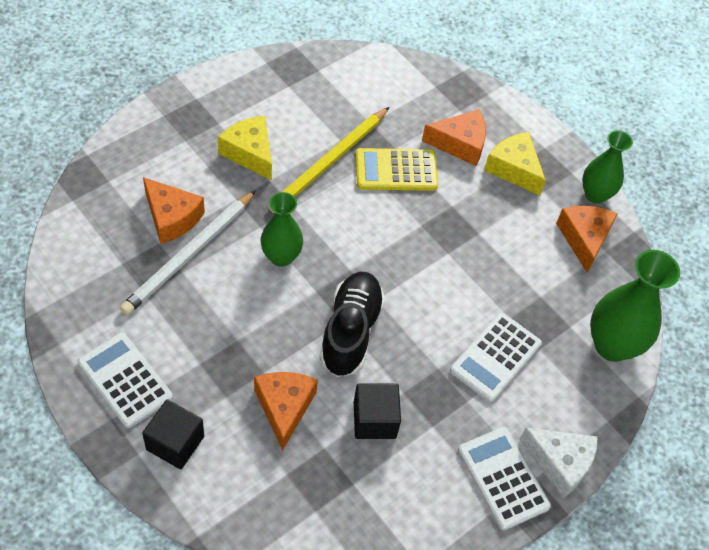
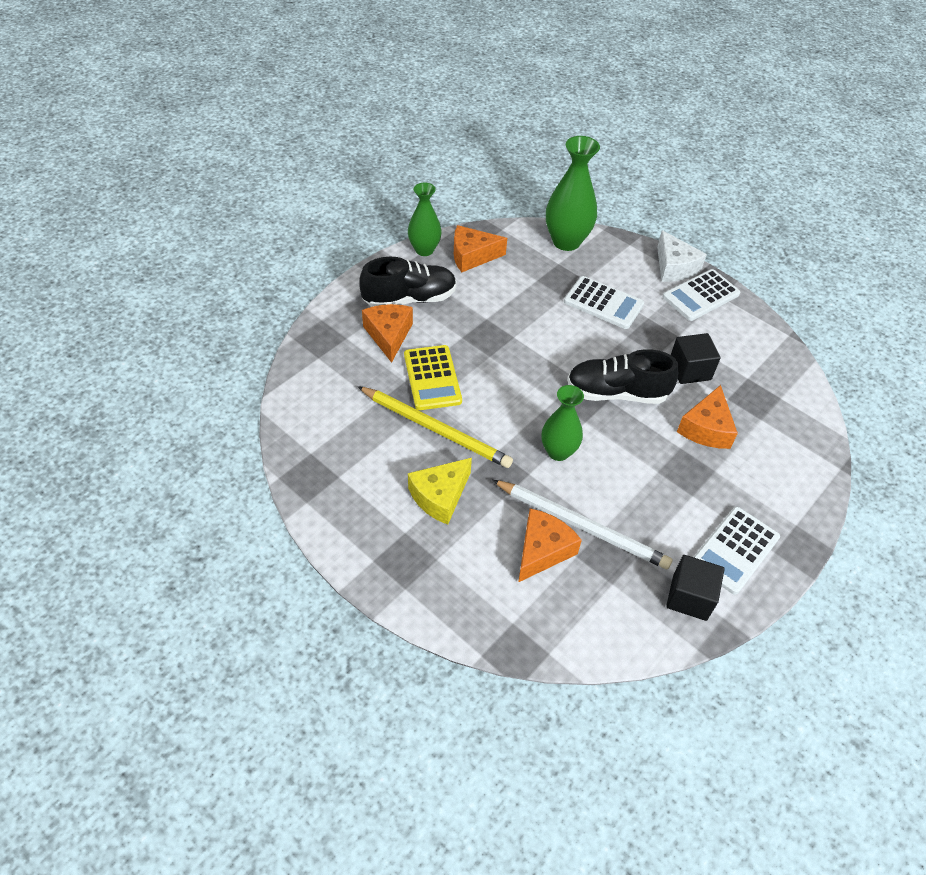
camera: 95 degrees left, 5 degrees down
(175, 443) = (773, 499): black cube -> black cube (689, 597)
(284, 407) = (706, 428): orange cheese -> orange cheese turned 60 degrees counterclockwise
(514, 169) = (409, 299): yellow cheese -> black shoe
(560, 463) = (674, 267): white cheese -> white cheese turned 135 degrees clockwise

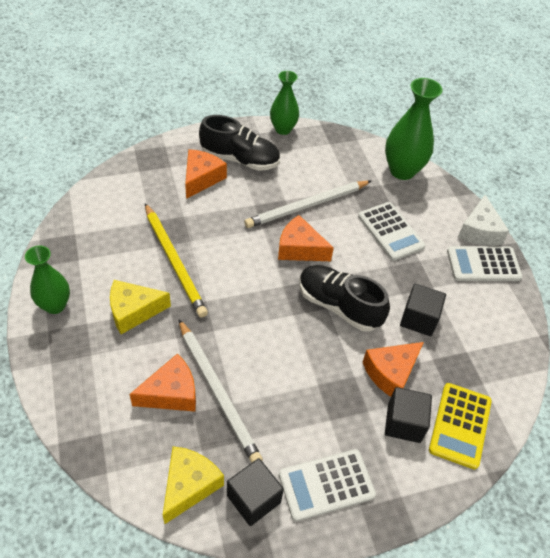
camera: 30 degrees right, 0 degrees up
(432, 378) = (205, 224): yellow calculator -> yellow calculator (460, 425)
(472, 256) = (315, 149): orange cheese -> orange cheese (299, 249)
(511, 315) = (307, 206): none -> white pencil
(558, 452) = (250, 326): green vase -> green vase (55, 305)
(629, 619) = (189, 485): none -> yellow cheese
(750, 464) = (404, 423): none -> black cube

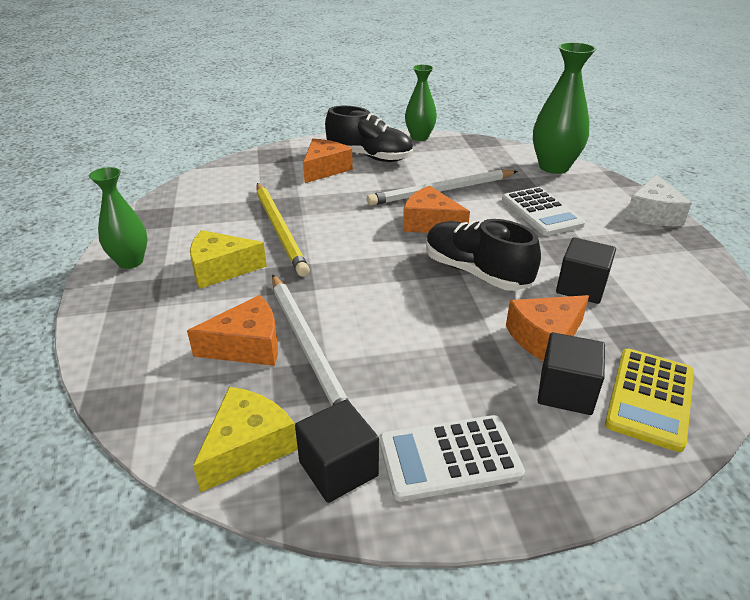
camera: 10 degrees right, 15 degrees down
(483, 264) = (661, 242): white calculator -> none

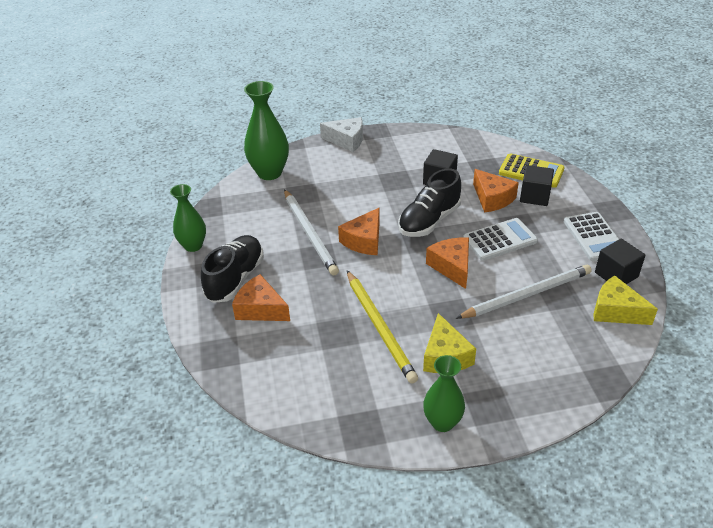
camera: 90 degrees left, 5 degrees up
(247, 346) = (533, 324): orange cheese -> orange cheese (452, 267)
(280, 230) = (380, 327): yellow pencil -> yellow pencil turned 90 degrees clockwise
(541, 212) = (345, 186): white calculator -> white calculator (500, 240)

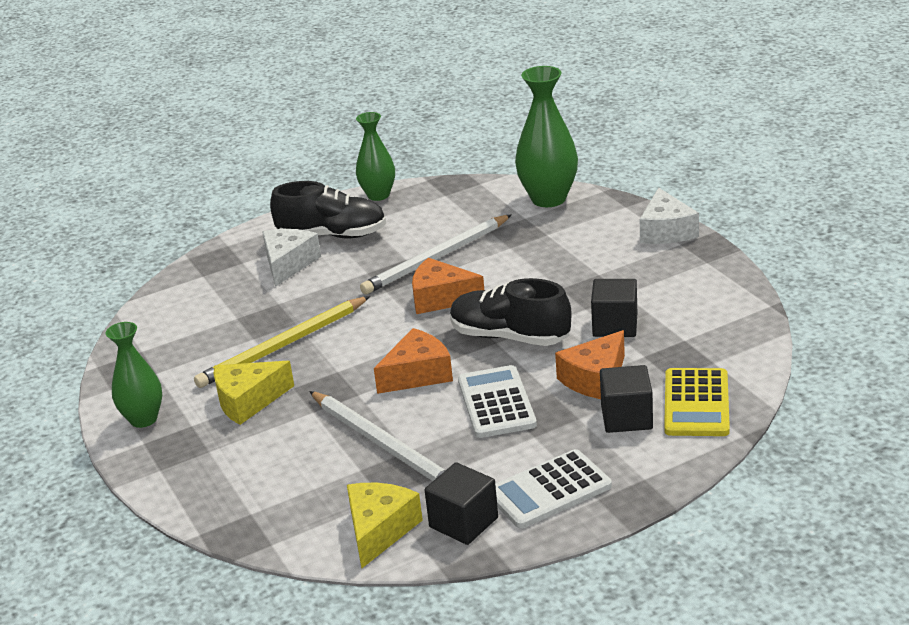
camera: 75 degrees right, 10 degrees down
(260, 309) = (288, 264): orange cheese -> white cheese
(500, 240) = (496, 403): white calculator -> white calculator turned 150 degrees counterclockwise

